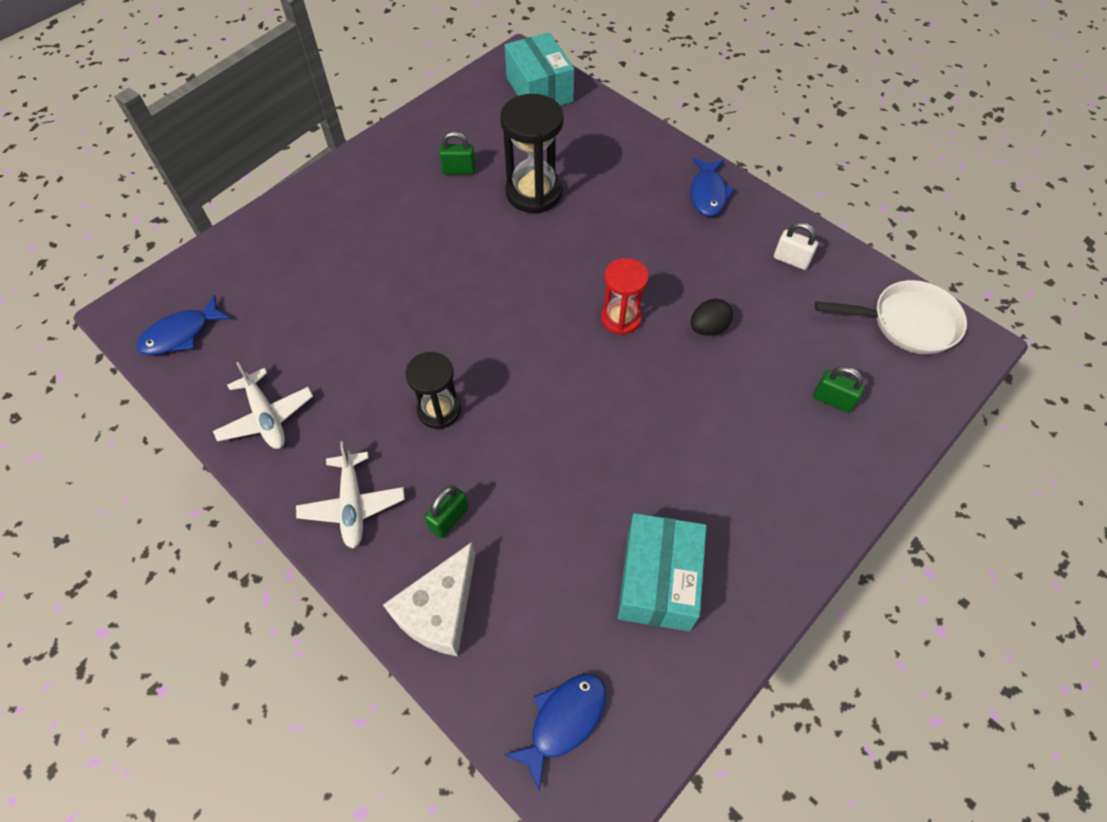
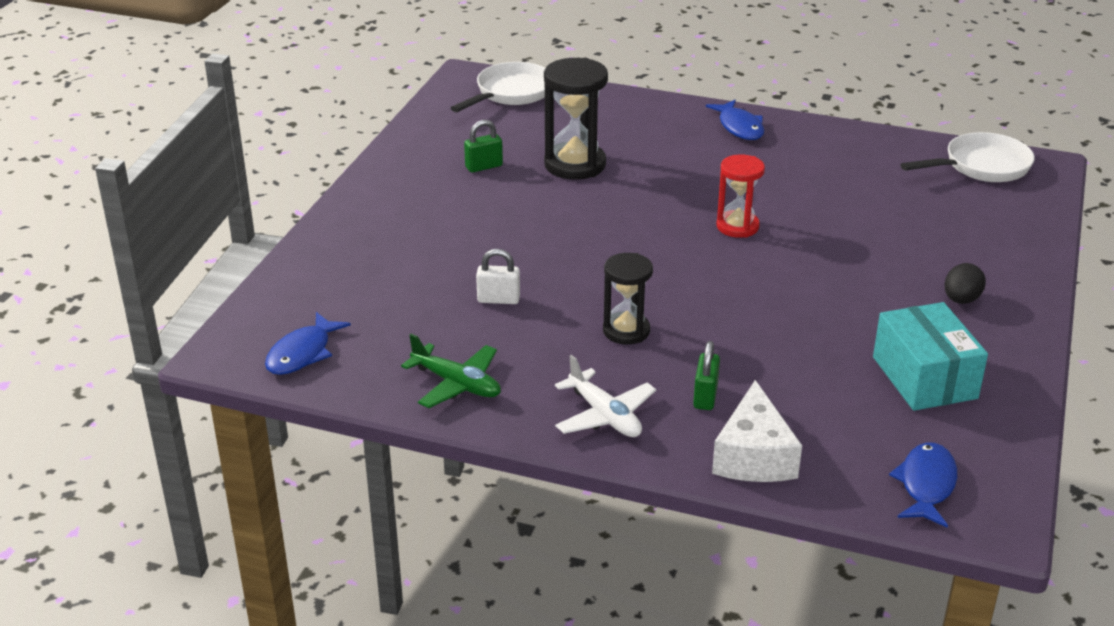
camera: 25 degrees left, 25 degrees down
(266, 417) = (456, 384): white plane -> green plane
(539, 90) = (511, 93): turquoise box -> white pan
(708, 328) = (820, 212): black egg -> black egg (961, 300)
(791, 260) = (851, 152): white padlock -> white padlock (498, 299)
(832, 400) = (965, 228): green padlock -> none

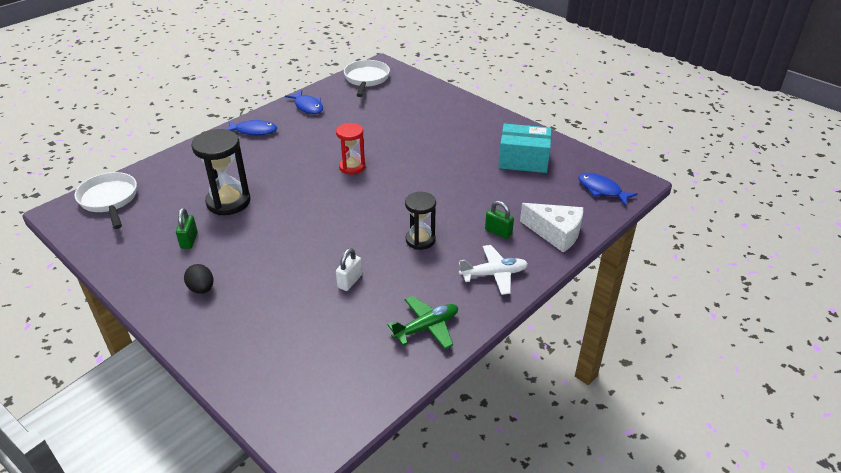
camera: 65 degrees left, 5 degrees up
(302, 353) = (340, 398): blue fish -> blue fish (307, 106)
(961, 300) = (470, 127): black egg -> black egg (202, 289)

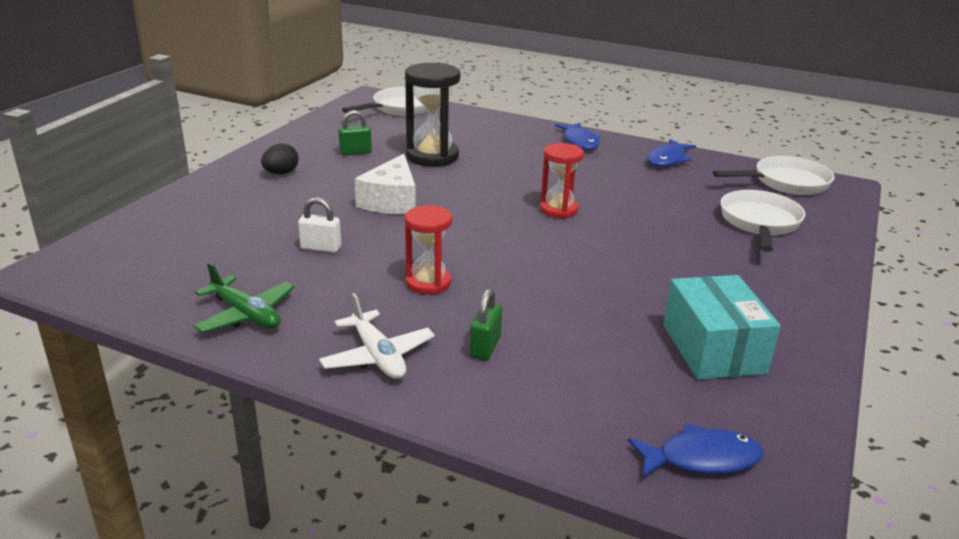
camera: 70 degrees right, 10 degrees down
(409, 104) = (759, 223): none -> white pan
(420, 240) = (428, 283): black hourglass -> red hourglass
(556, 233) = (518, 410): white cheese -> white cheese (391, 201)
(602, 190) = (701, 459): blue fish -> blue fish turned 60 degrees clockwise

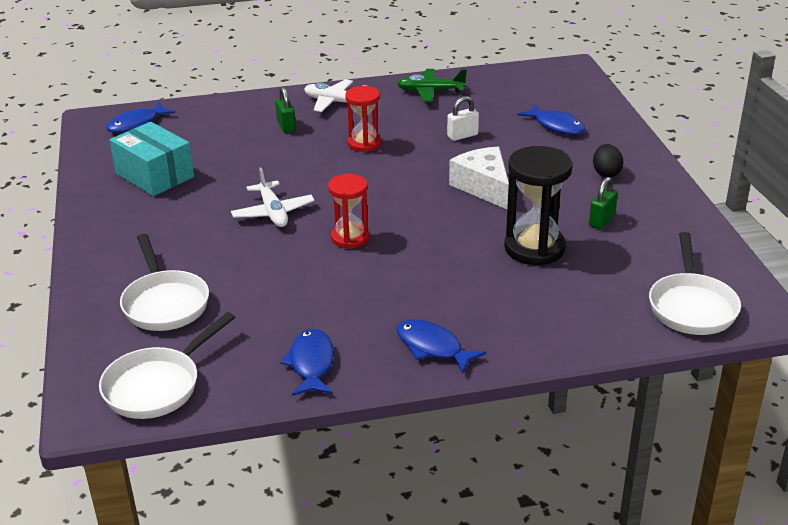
camera: 145 degrees right, 5 degrees up
(223, 220) = (556, 126): none -> blue fish
(606, 253) = (273, 212): none -> white plane

